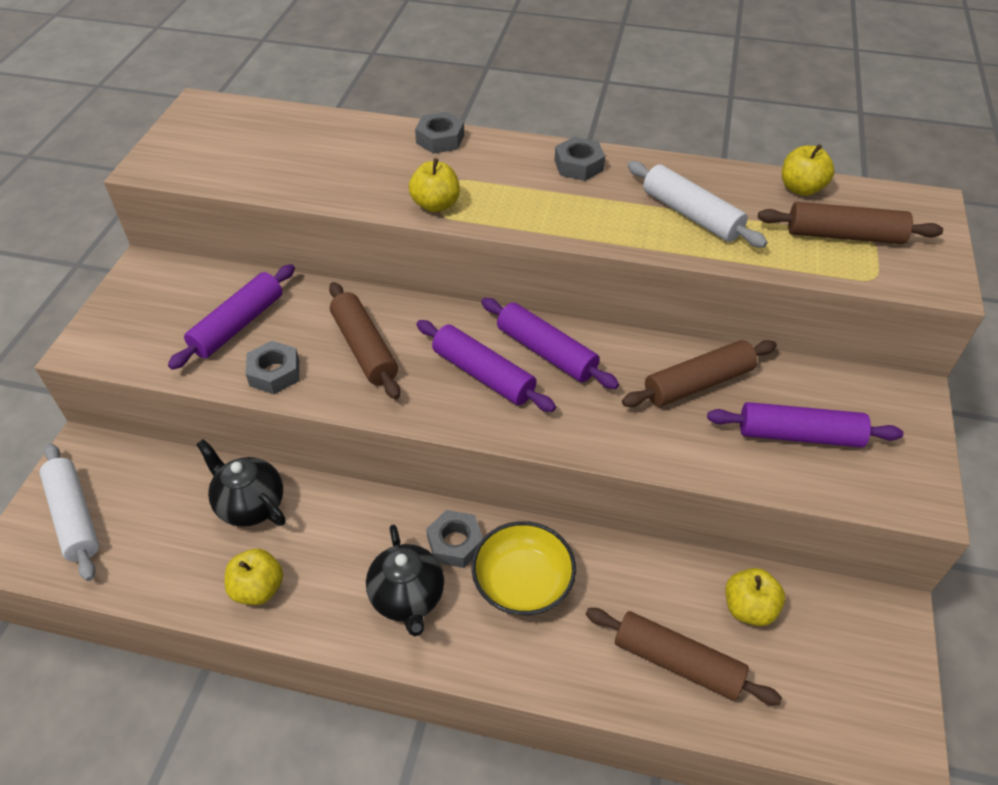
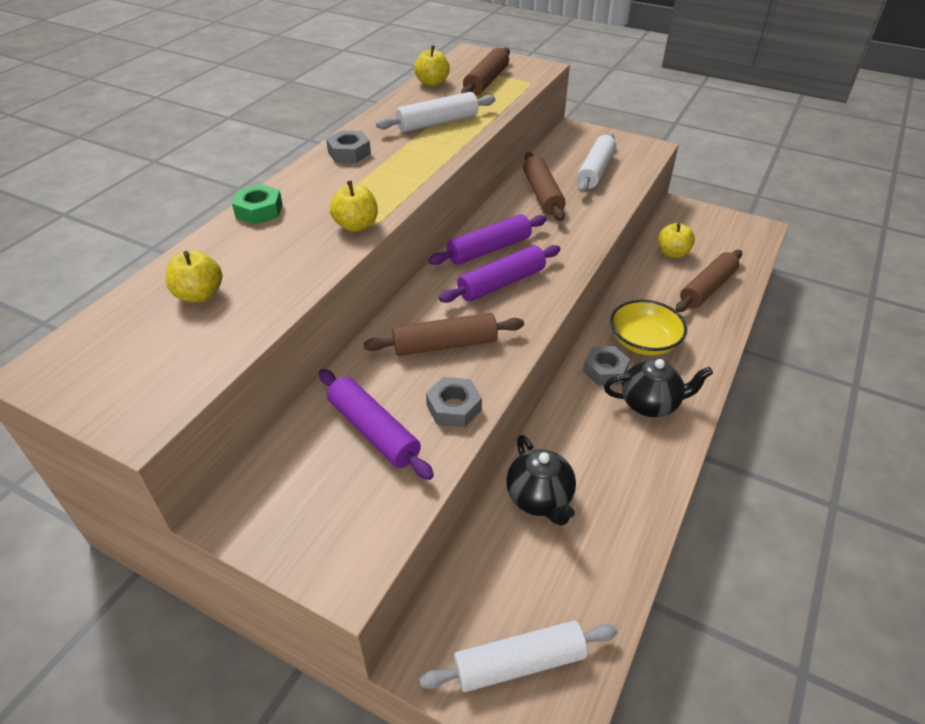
camera: 75 degrees left, 5 degrees down
(250, 505) = (539, 499): black teapot -> black teapot turned 75 degrees counterclockwise
(258, 588) = (631, 499): yellow apple -> yellow apple (199, 294)
(440, 139) = (259, 210): grey nut -> green nut
(799, 435) = (595, 171): purple rolling pin -> white rolling pin

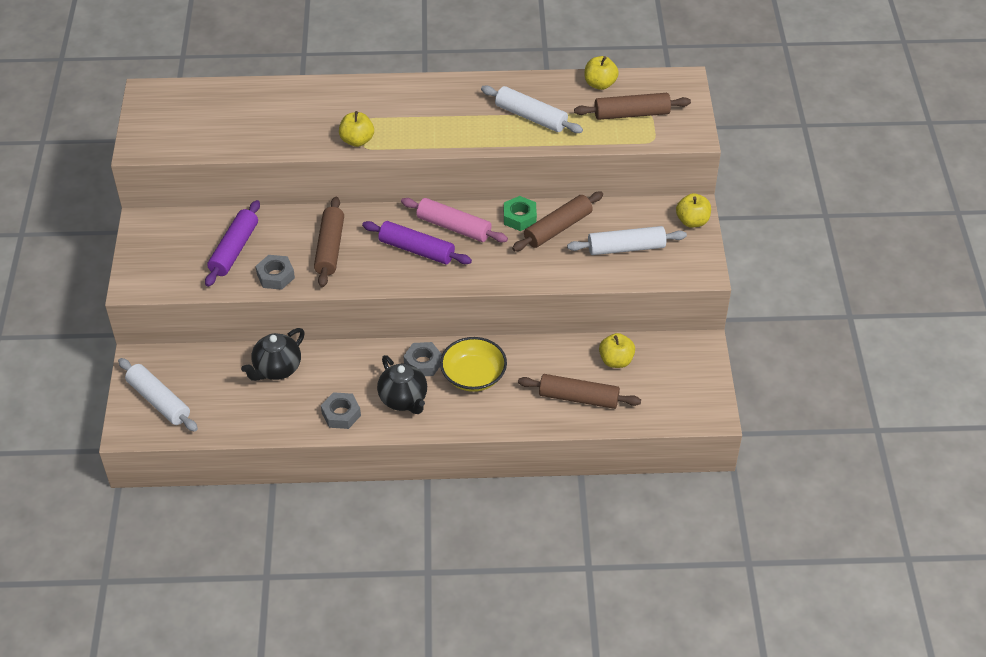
camera: 60 degrees right, 5 degrees up
(199, 294) = (242, 112): yellow apple -> yellow apple (692, 221)
(259, 210) = (341, 89): green nut -> green nut (519, 217)
(349, 153) = (446, 93): grey nut -> grey nut (341, 414)
(445, 344) = (330, 248): brown rolling pin -> brown rolling pin turned 45 degrees clockwise
(489, 249) = (454, 227): purple rolling pin -> pink rolling pin

